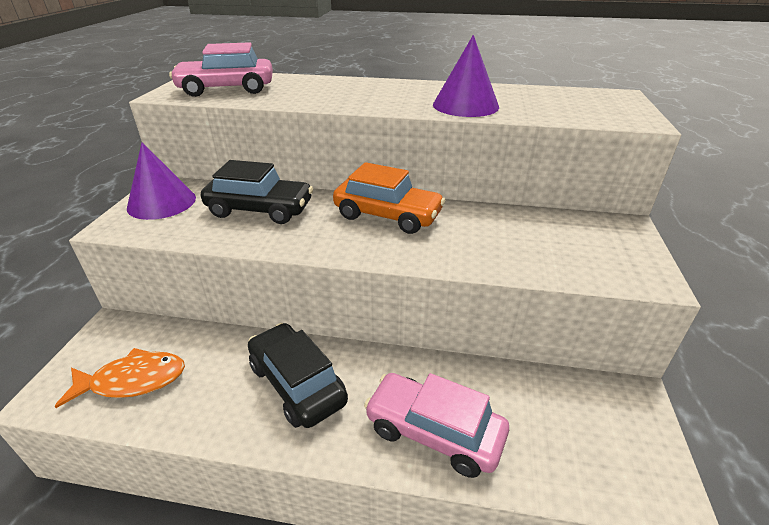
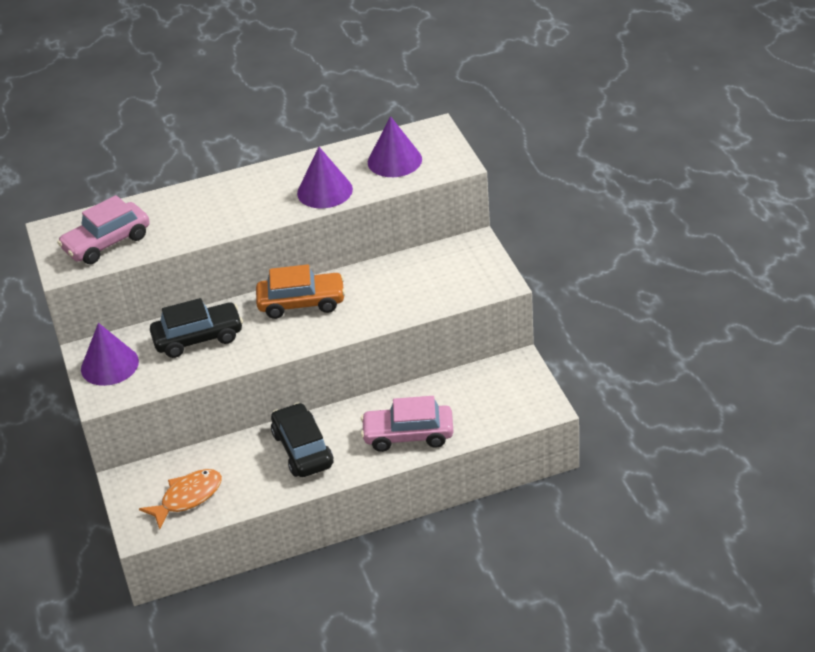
camera: 25 degrees left, 5 degrees up
(297, 384) = (302, 450): black car -> black car turned 45 degrees clockwise
(561, 103) = (394, 160): none -> purple cone

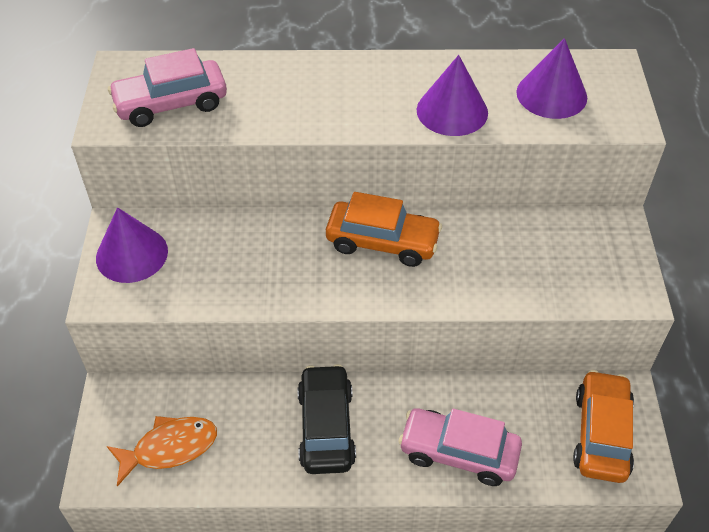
camera: 15 degrees right, 10 degrees up
(198, 338) = (245, 251): black car -> none
(508, 393) = (601, 434): none -> orange car

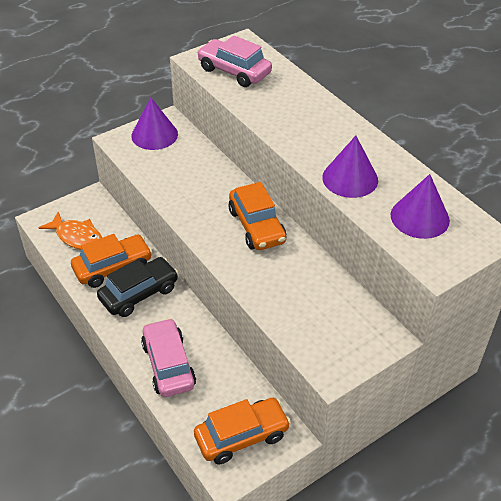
camera: 55 degrees right, 5 degrees down
(259, 433) = (113, 267): none -> orange car

